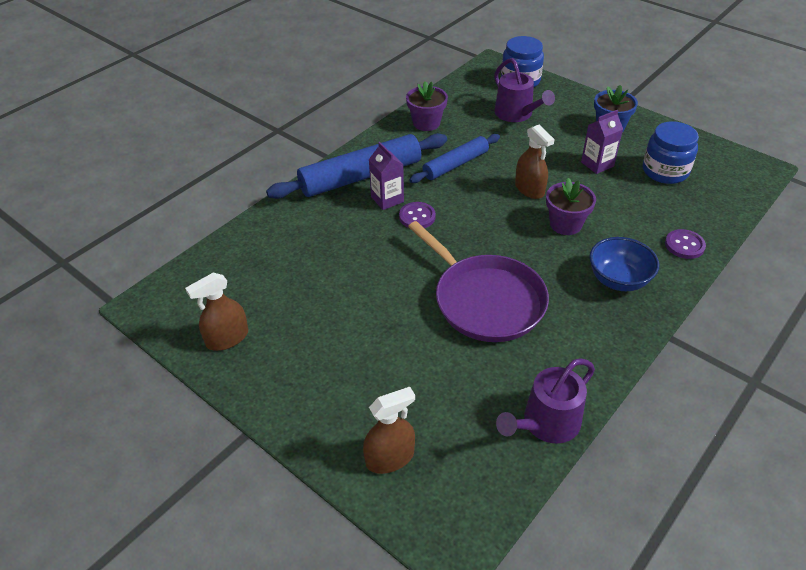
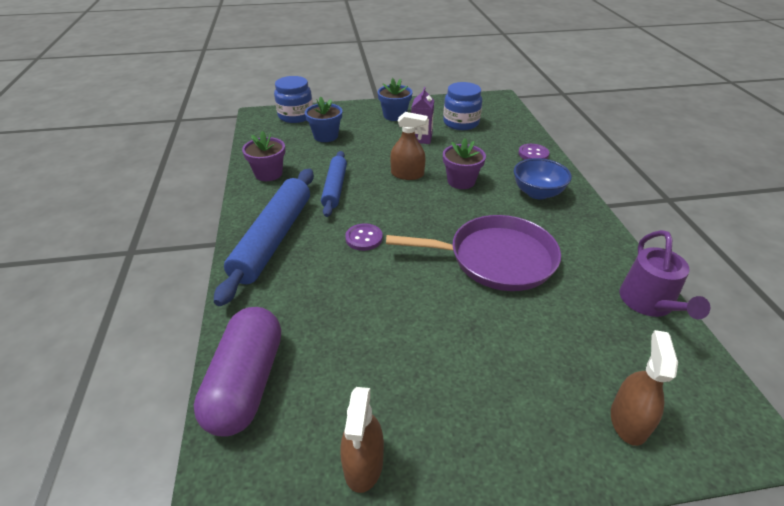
camera: 50 degrees left, 5 degrees down
(233, 252) = (246, 383): none -> purple capsule
(387, 199) = (322, 241): purple carton -> none
(516, 114) = (326, 136): purple watering can -> blue flower pot

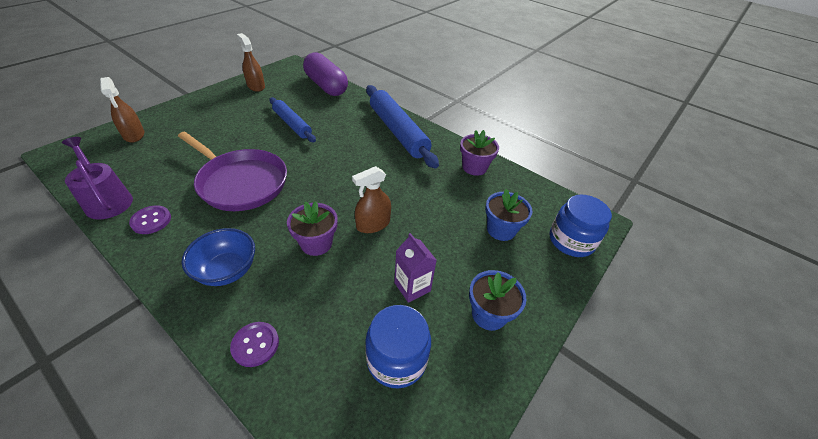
camera: 135 degrees right, 5 degrees up
(335, 188) = (412, 180): blue rolling pin -> blue rolling pin (292, 124)
(364, 238) = (345, 155): purple button -> purple button (151, 221)
(495, 259) = (240, 182): purple pan -> purple pan turned 105 degrees counterclockwise

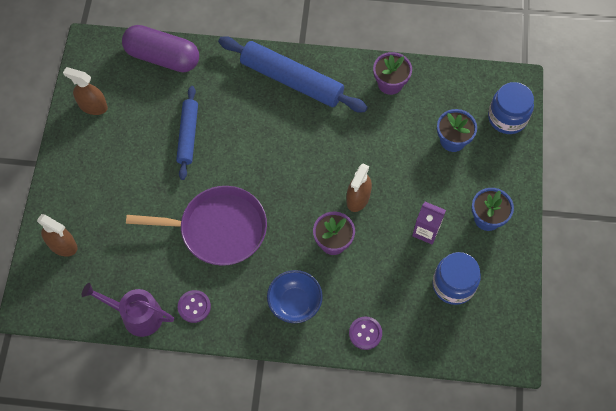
camera: 30 degrees left, 20 degrees up
(292, 124) = (188, 135): blue rolling pin -> blue rolling pin turned 75 degrees clockwise

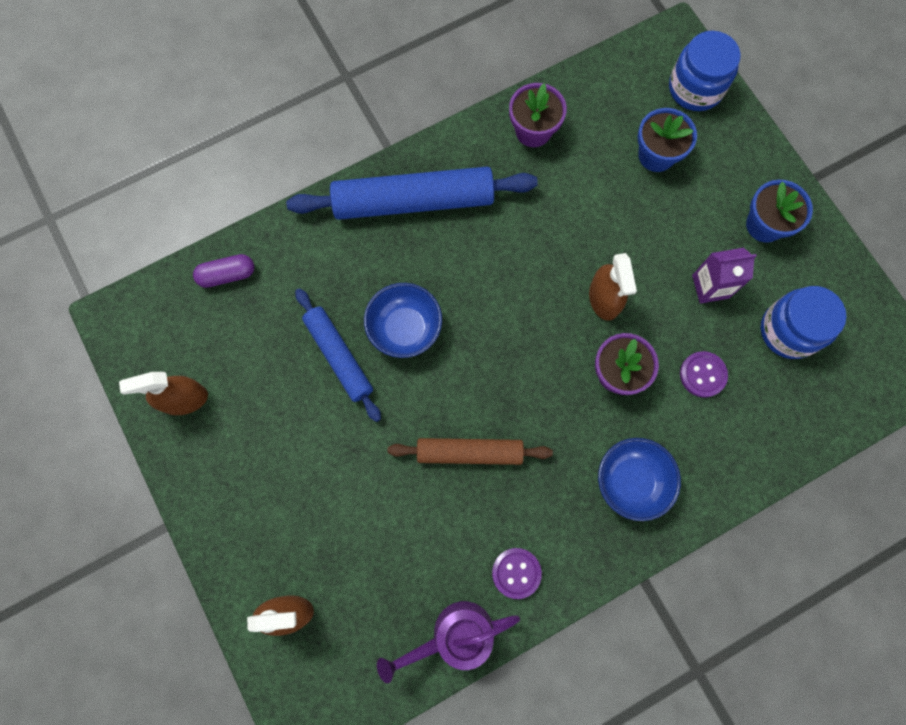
camera: 35 degrees left, 10 degrees up
(162, 57) = (227, 275): purple capsule -> purple capsule, size x0.49
(218, 229) = (469, 452): purple pan -> brown rolling pin
(234, 143) = (405, 329): none -> blue bowl
(365, 333) = (738, 460): purple button -> purple button (702, 375)

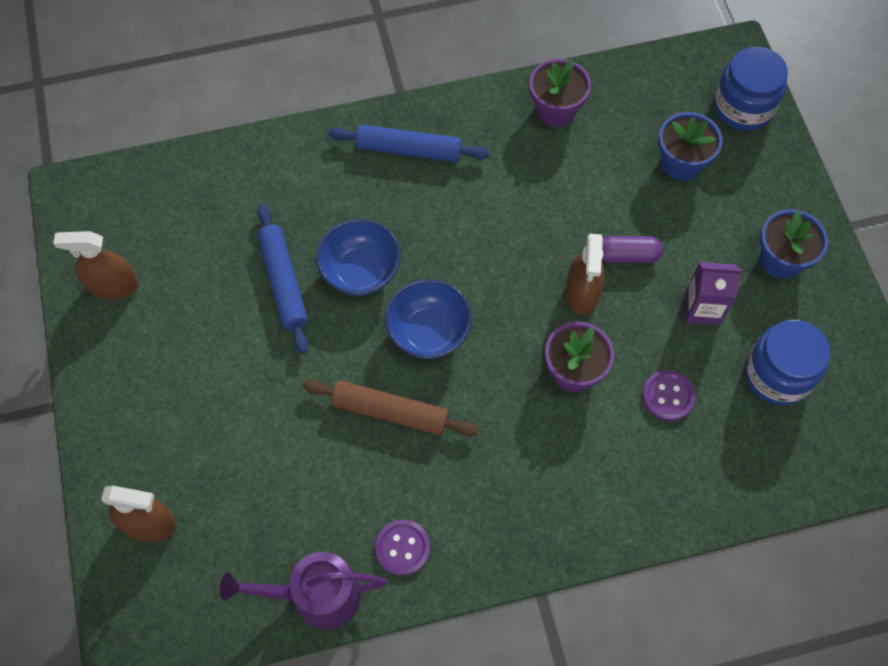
camera: 15 degrees right, 10 degrees down
(227, 275) = (196, 176): purple capsule -> purple capsule (627, 255)
(413, 201) = (409, 149): blue rolling pin -> blue rolling pin, size x0.61
(631, 481) = (556, 486): blue bowl -> blue bowl (428, 332)

